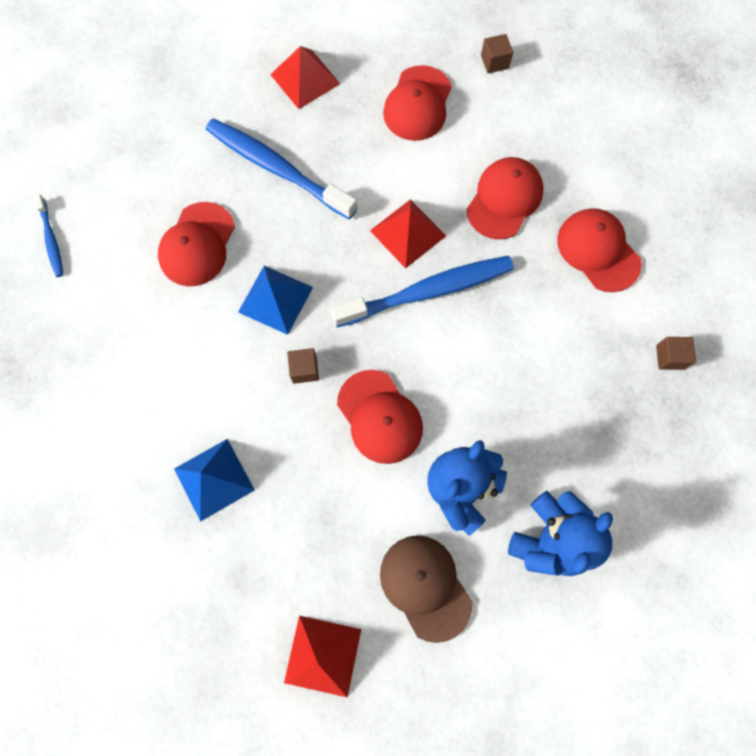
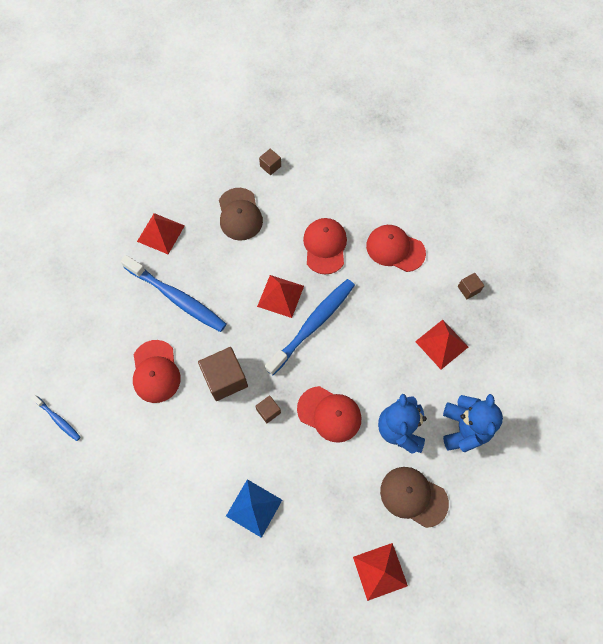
camera: 30 degrees left, 5 degrees down
(275, 299) = (225, 379): blue pyramid -> brown cube
(277, 168) = (177, 298): blue toothbrush -> blue toothbrush turned 150 degrees counterclockwise
(417, 104) = (239, 214): red cap -> brown cap
(587, 409) = (441, 344): none -> red pyramid

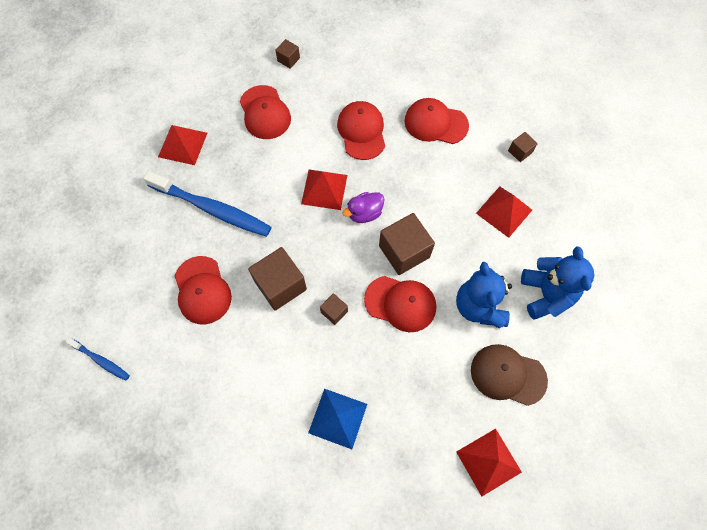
camera: 10 degrees left, 0 degrees up
(239, 214) = (265, 113): brown cap -> red cap
(313, 325) = (364, 213): blue toothbrush -> purple duck
(342, 366) = (404, 251): none -> brown cube

